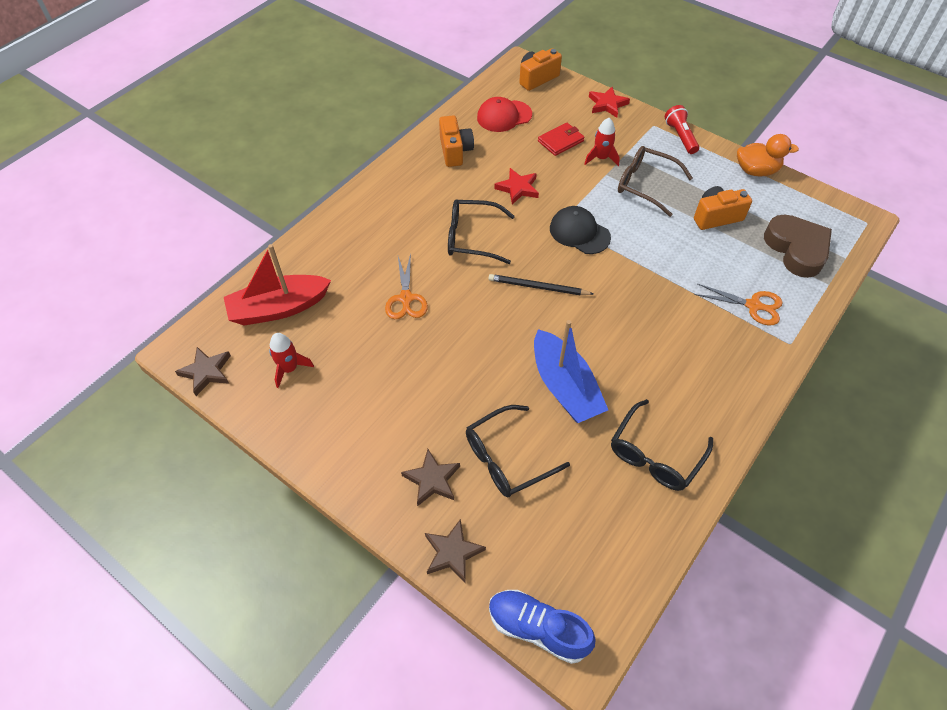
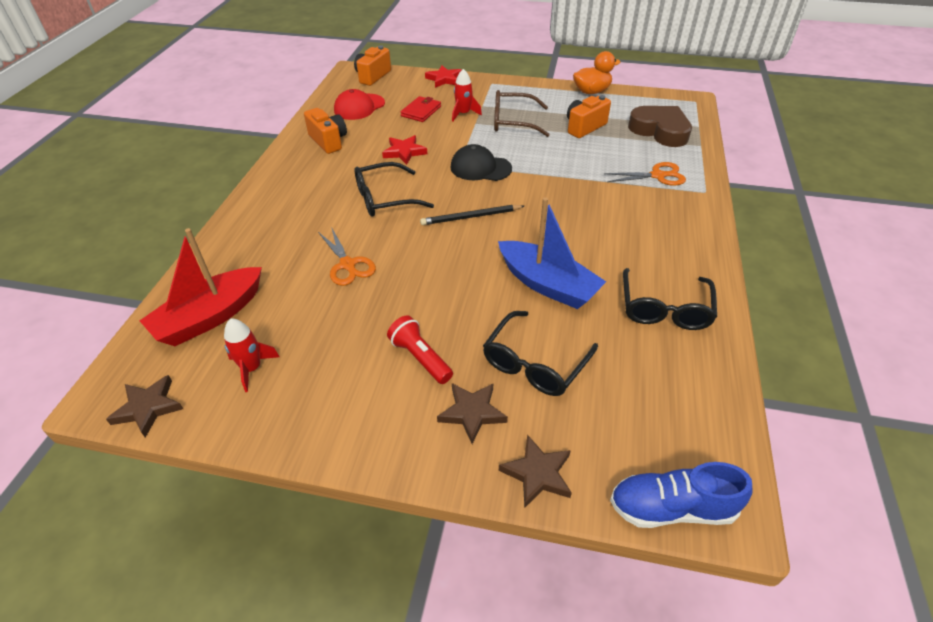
camera: 25 degrees left, 10 degrees down
(680, 136) = (518, 85): red flashlight -> red flashlight (420, 358)

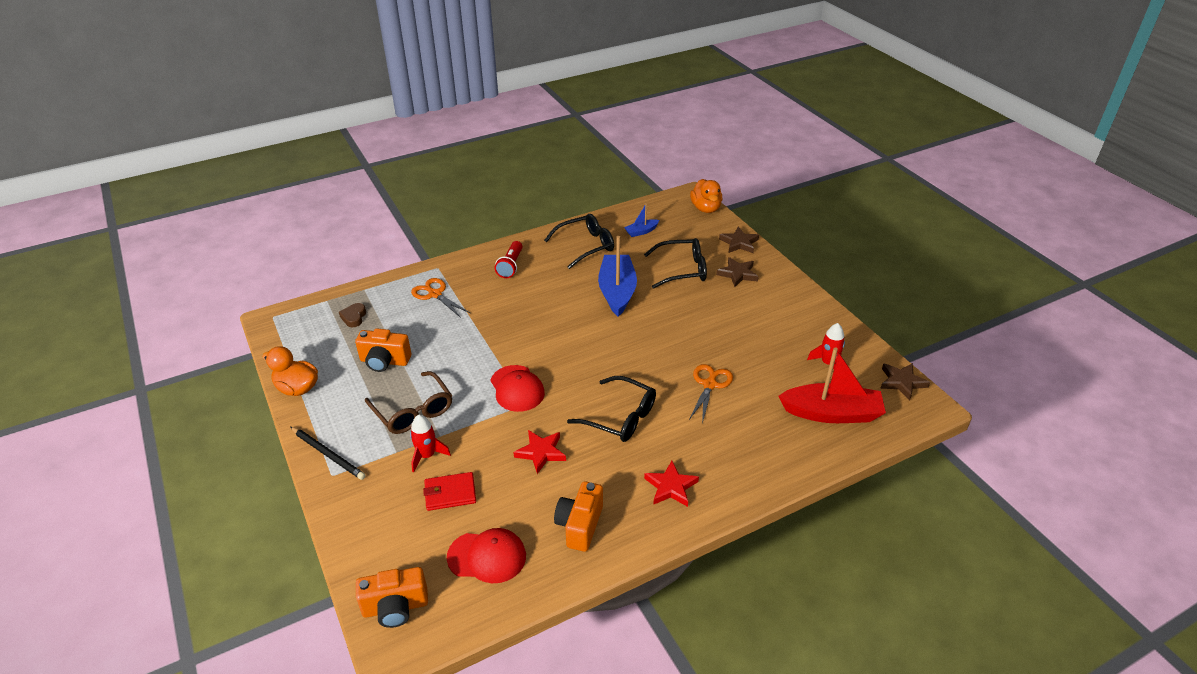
camera: 130 degrees left, 5 degrees down
(420, 358) = (732, 308): red flashlight -> red flashlight (511, 266)
(444, 79) = (350, 525): red star -> red star (671, 487)
(470, 217) = (589, 357): black pencil -> black pencil (328, 454)
(480, 168) = (517, 388): black cap -> red cap
(659, 380) = (641, 231): none -> blue boat
(660, 131) = (354, 317): brown heart -> brown heart, size x0.46
(671, 508) = (706, 208): blue shoe -> orange duck

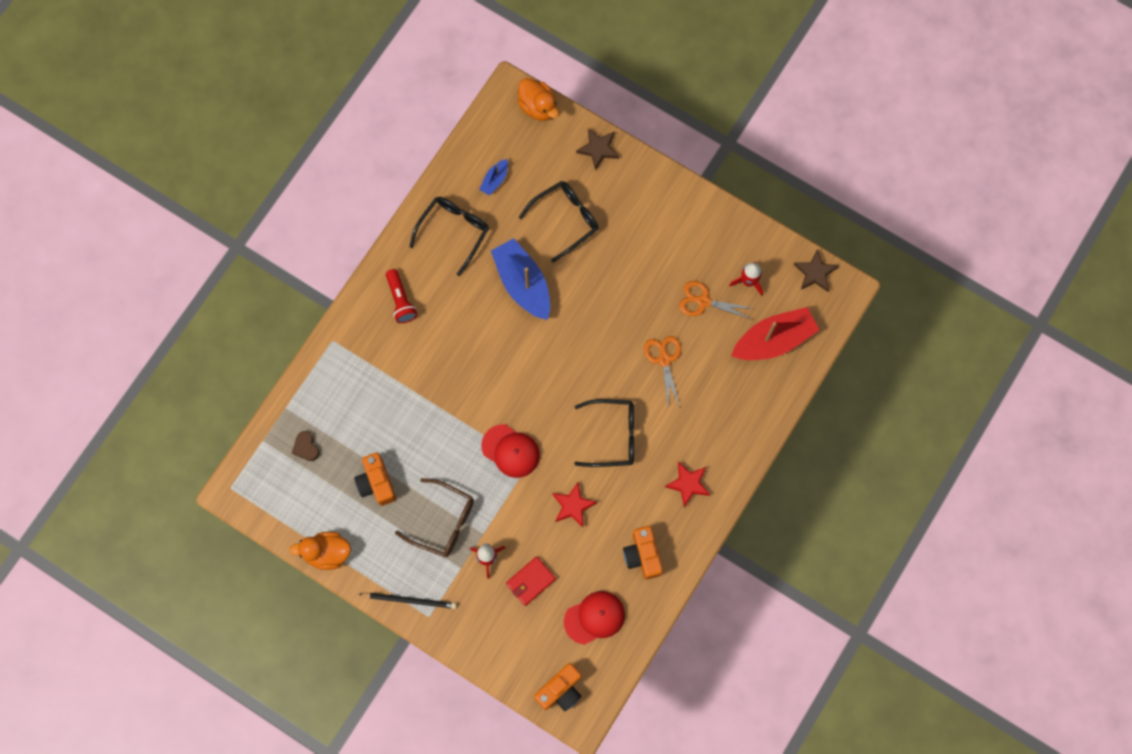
camera: 30 degrees left, 35 degrees up
(384, 361) = (376, 483): orange camera -> orange camera turned 90 degrees clockwise
(435, 294) = (357, 378): orange scissors -> orange scissors (703, 301)
(737, 274) = (619, 199): brown star -> none

